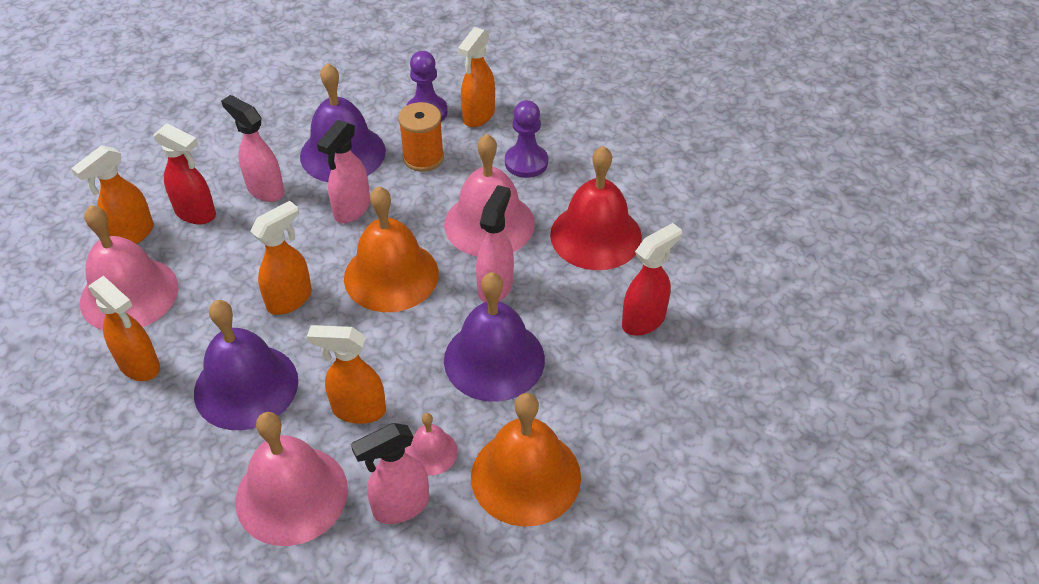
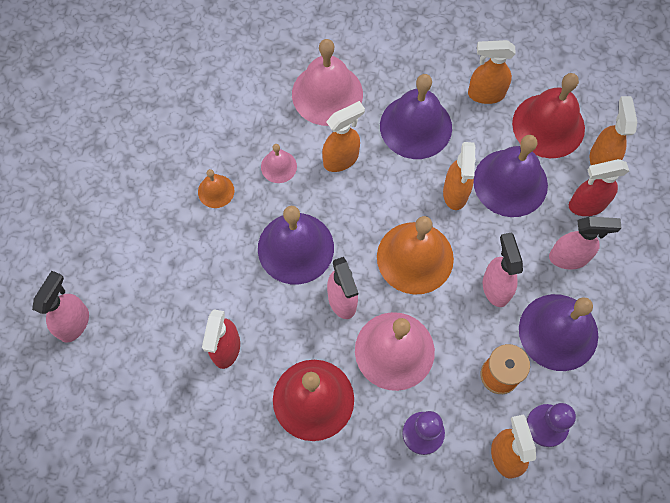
camera: 140 degrees right, 20 degrees up
(129, 294) = (548, 125): pink bell -> red bell
(231, 273) = (510, 182): none -> purple bell
(400, 506) = (267, 128): pink spray bottle -> pink spray bottle (74, 323)
(525, 476) = (216, 191): orange bell -> orange bell, size x0.49

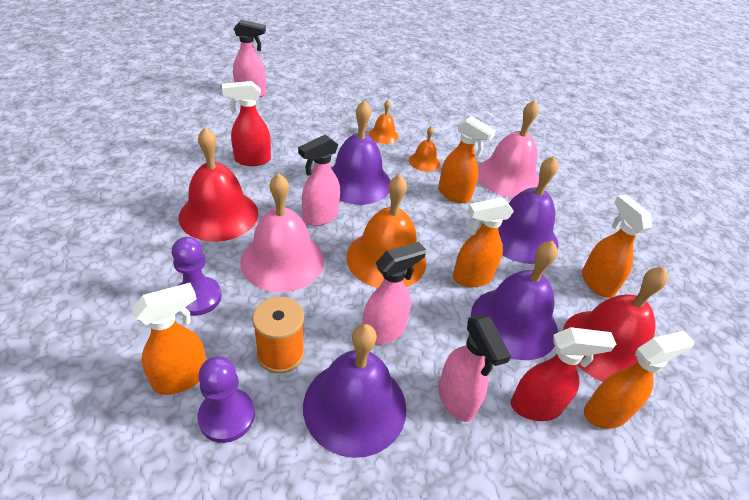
camera: 65 degrees right, 25 degrees down
(278, 166) = (424, 162): pink bell -> orange bell
(586, 205) = (536, 406): red spray bottle -> red spray bottle turned 120 degrees clockwise

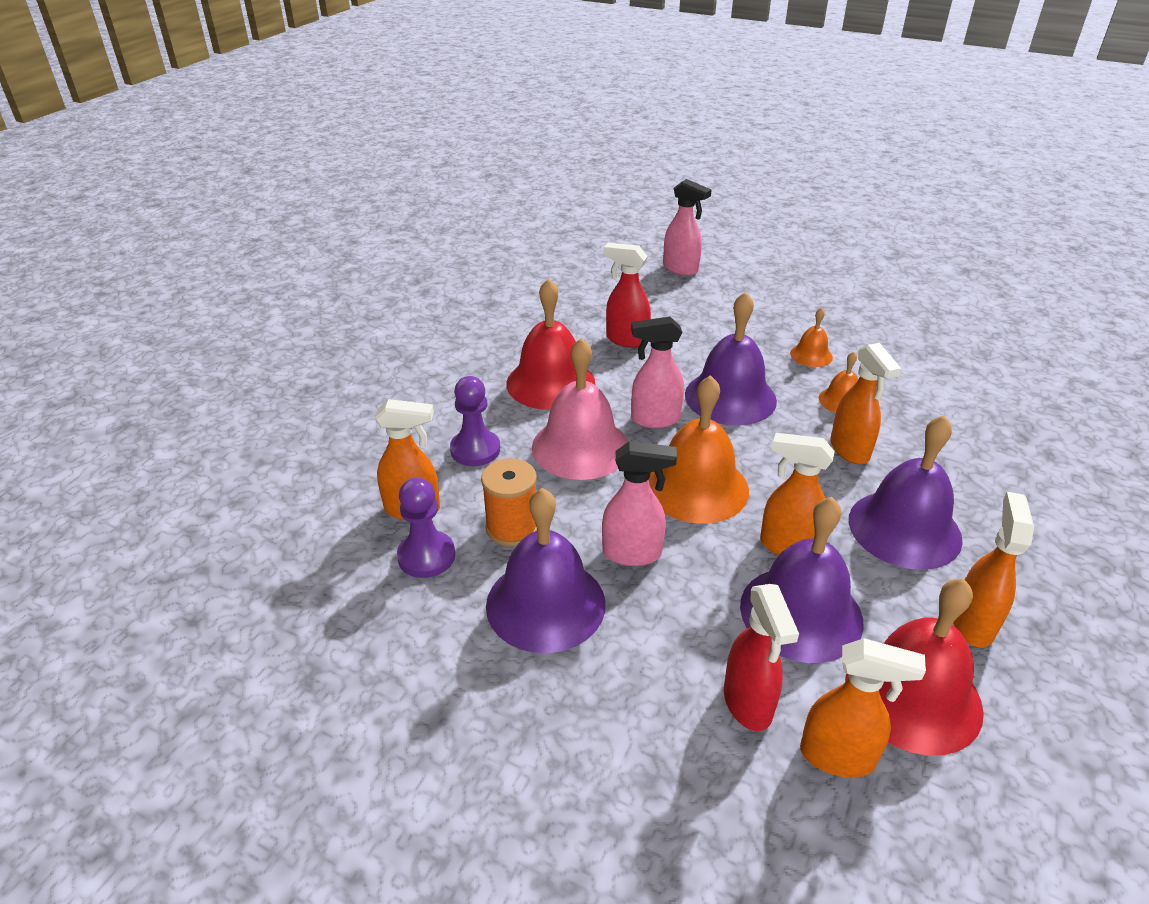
camera: 40 degrees right, 5 degrees down
(457, 400) = (657, 651): pink spray bottle -> none
(508, 177) = (954, 455): pink bell -> none
(536, 406) = (748, 704): red spray bottle -> red spray bottle turned 45 degrees clockwise

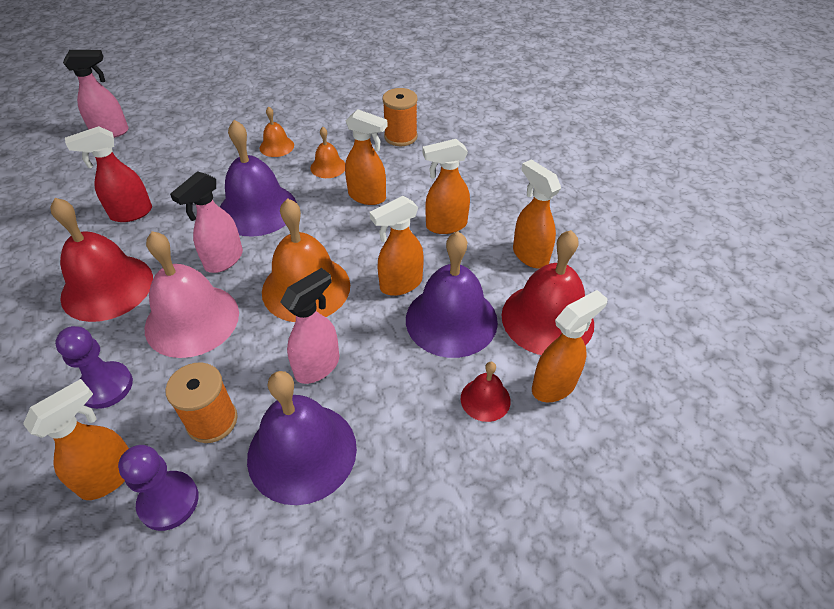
camera: 50 degrees left, 10 degrees up
(748, 704) = (485, 399): red spray bottle -> red bell
(904, 529) = (445, 225): purple bell -> orange spray bottle
(958, 417) = (400, 137): none -> orange spool

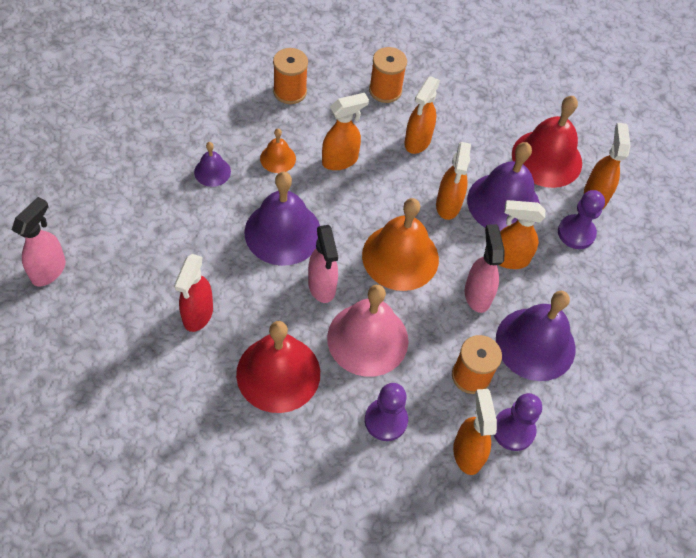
camera: 55 degrees left, 10 degrees up
(276, 146) = (212, 171): orange bell -> purple bell
(473, 178) = (385, 90): none -> orange spool
(485, 399) = (576, 233): red bell -> purple pawn
(529, 255) = (488, 123): orange spray bottle -> orange spray bottle (508, 259)

